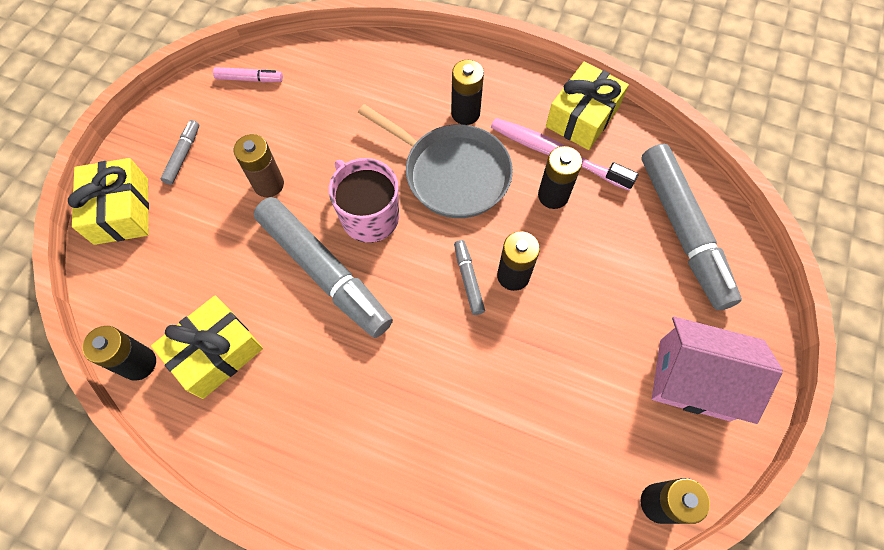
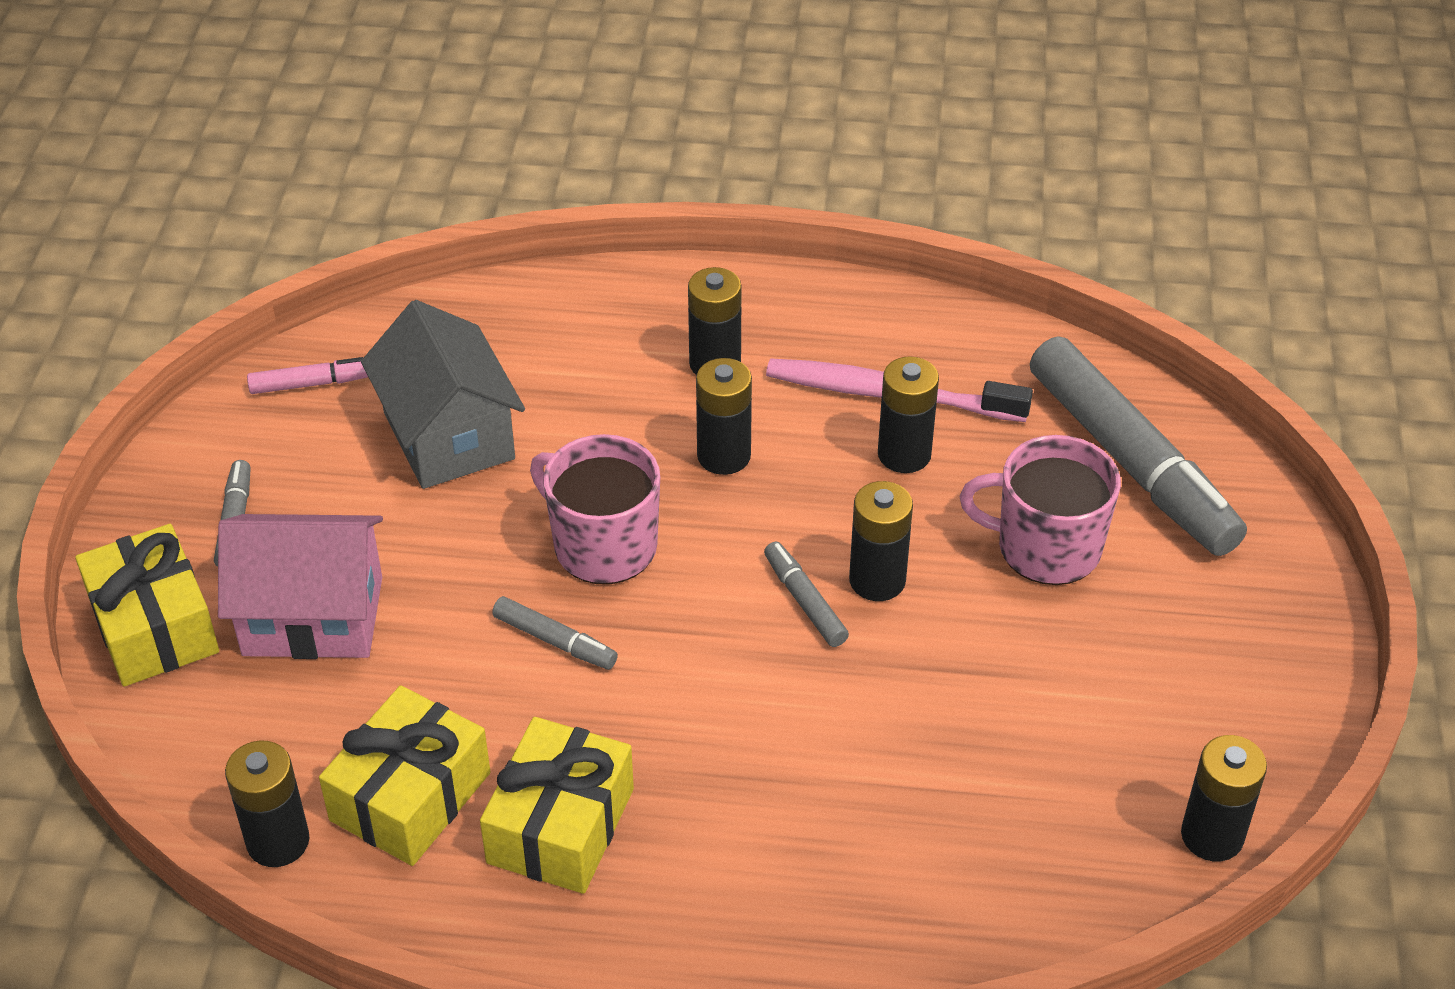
camera: 15 degrees left, 20 degrees down
(268, 184) = (408, 534): brown battery -> none
(309, 127) = (449, 436): none -> grey house
(324, 272) = (555, 641): grey marker -> grey marker, size x0.43
(452, 173) = (724, 456): grey pan -> black battery
(582, 117) = (914, 333): yellow gift -> yellow gift (560, 826)
(616, 277) = (1046, 547): none -> pink mug
(694, 379) = (1213, 660): pink house -> pink house (313, 616)

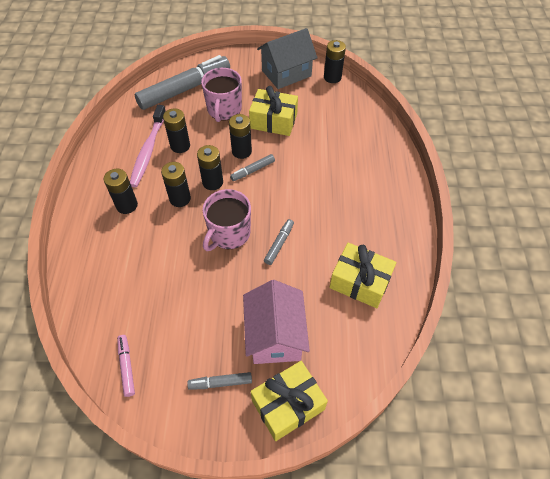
camera: 95 degrees left, 10 degrees up
(278, 841) = (390, 325): black battery -> black battery (212, 182)
(449, 436) = (165, 299): grey house -> grey house (286, 73)
(560, 826) = (362, 232): yellow gift -> yellow gift (273, 121)

